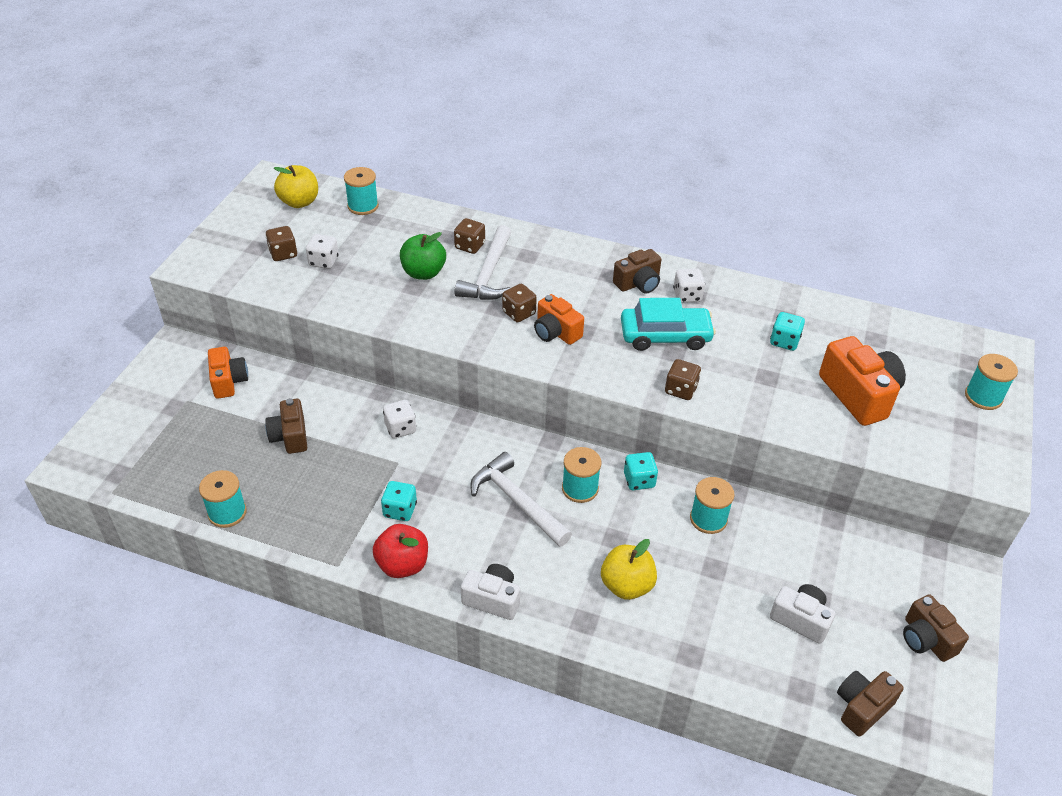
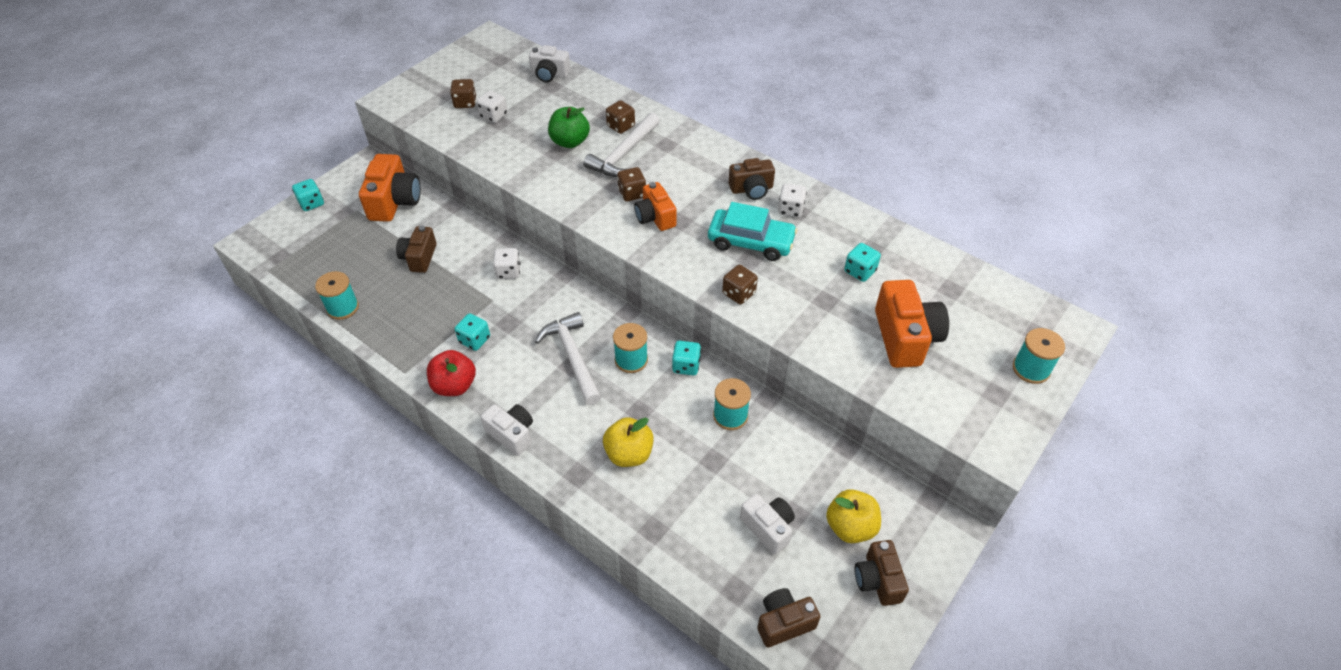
camera: 20 degrees right, 5 degrees up
(127, 405) = (311, 203): none -> turquoise dice
(228, 381) = (394, 201): orange camera -> orange camera, size x1.56
(299, 202) = (500, 61): yellow apple -> yellow apple (850, 527)
(363, 206) = (549, 74): turquoise spool -> white camera

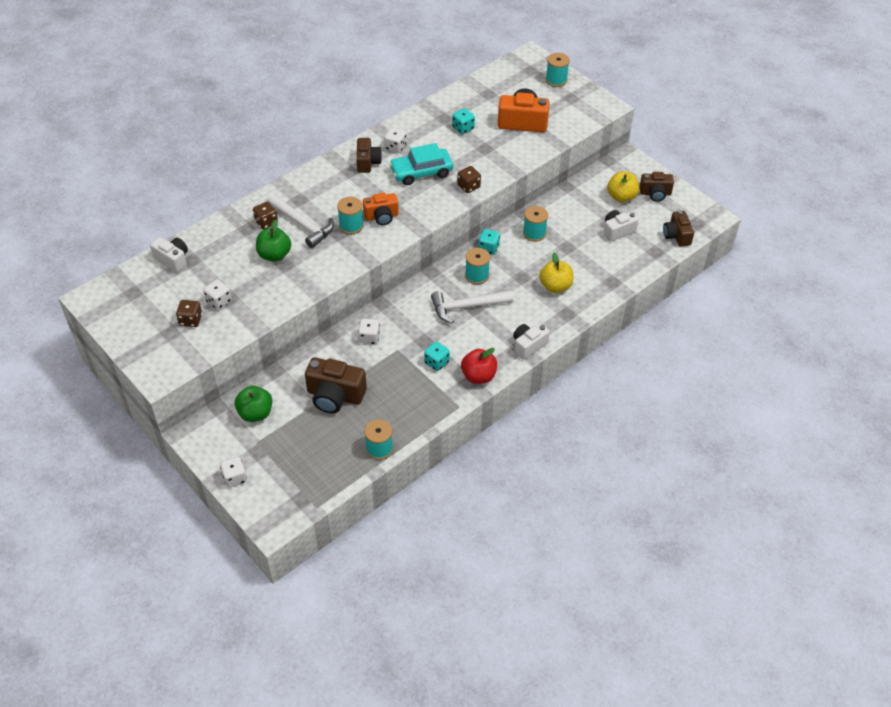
camera: 80 degrees left, 0 degrees up
(311, 203) = (235, 478): turquoise dice -> white dice
(394, 201) = (255, 413): orange camera -> green apple
(419, 257) = (335, 396): brown camera -> brown camera, size x1.56
(549, 74) = (173, 260): white camera -> white camera turned 75 degrees counterclockwise
(632, 193) = (351, 226): brown dice -> turquoise spool
(751, 242) = (421, 172): turquoise car -> turquoise car turned 135 degrees counterclockwise

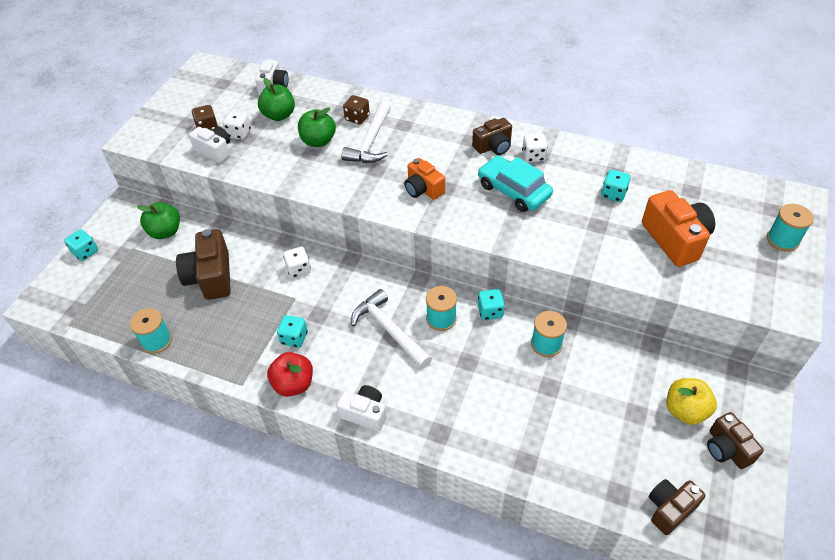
camera: 65 degrees right, 0 degrees up
(217, 268) = (279, 115): none -> green apple
(235, 478) = (85, 252): white dice -> turquoise dice
(351, 226) = (393, 173): turquoise spool -> none
(468, 186) = (524, 237): brown dice -> none
(555, 286) = (475, 401): yellow apple -> none
(617, 231) = (620, 431): white camera -> white camera (215, 151)

